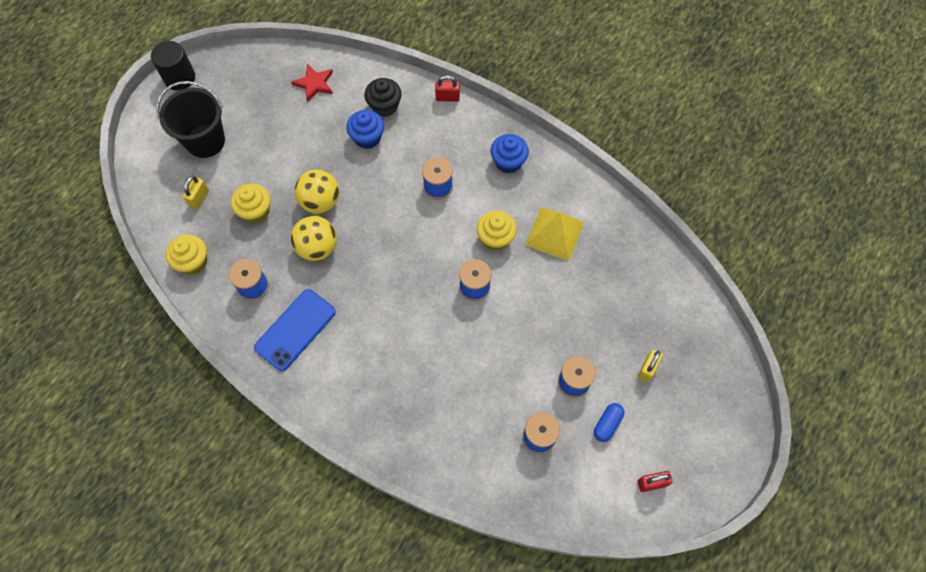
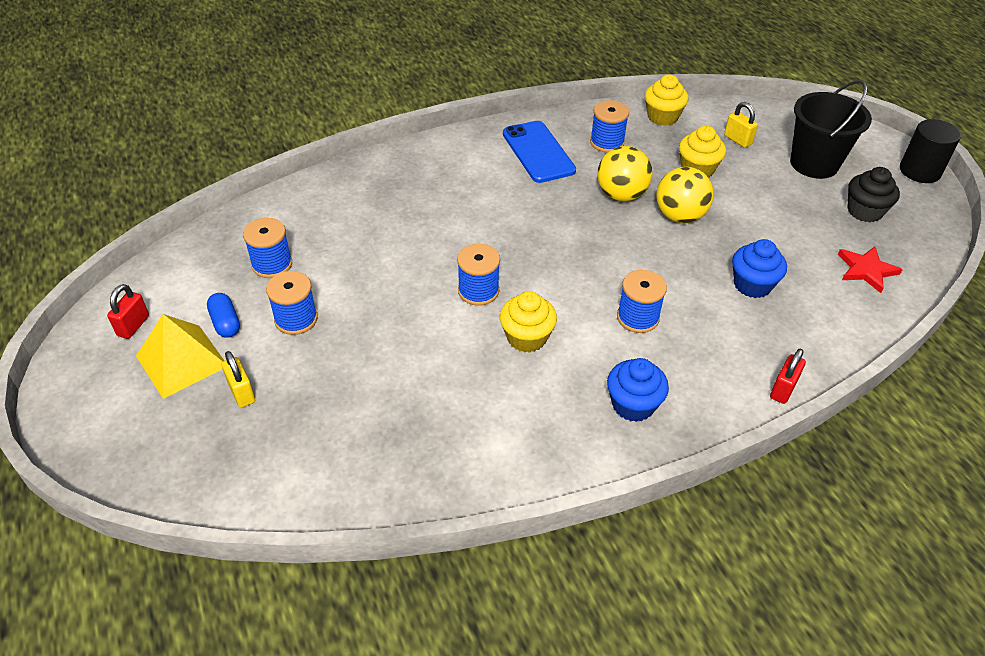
camera: 120 degrees right, 20 degrees down
(384, 106) = (798, 319): black cupcake -> black cupcake (864, 211)
(554, 233) = (489, 398): yellow pyramid -> yellow pyramid (182, 360)

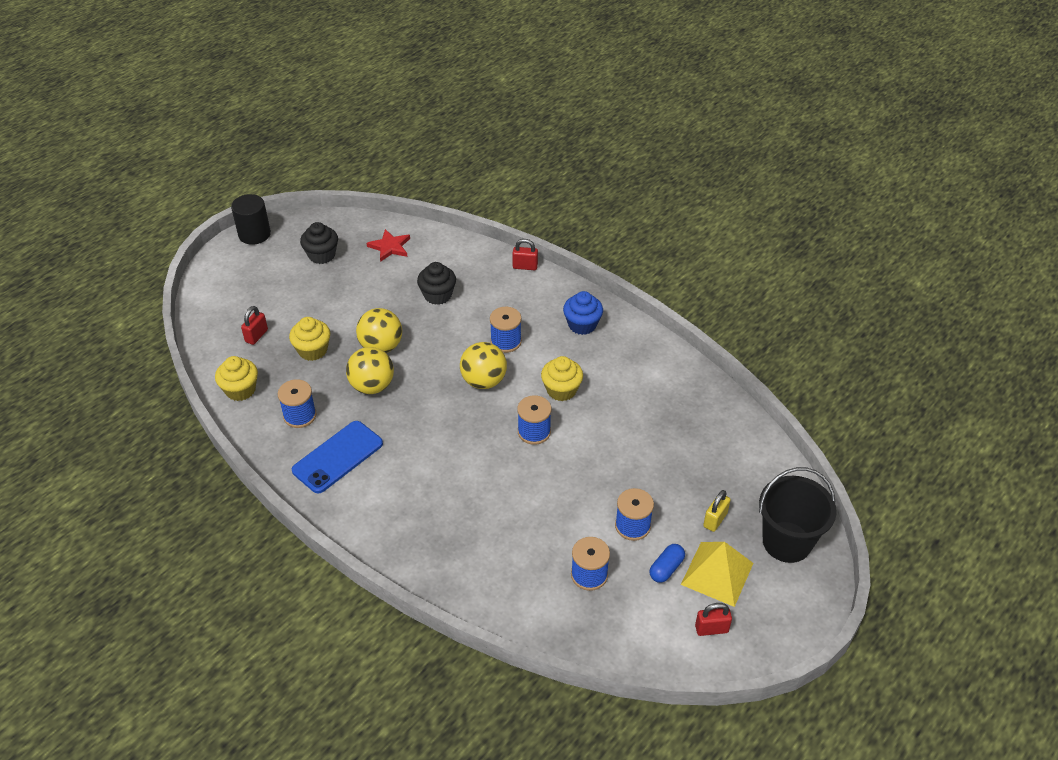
camera: 115 degrees left, 0 degrees up
(581, 277) = (483, 381): none -> yellow ball
(737, 140) = (256, 336): yellow padlock -> red padlock
(752, 285) = (437, 295): blue cupcake -> black cupcake
(814, 164) = (271, 288): black bucket -> black bucket (786, 542)

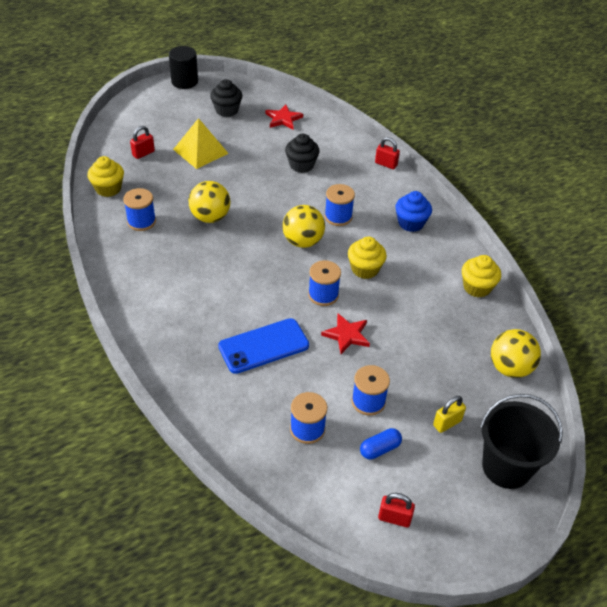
camera: 20 degrees right, 0 degrees up
(313, 350) = (179, 177): yellow cupcake -> yellow cupcake (477, 287)
(338, 457) = (152, 262): blue phone -> blue phone (264, 346)
(381, 346) = (234, 190): yellow ball -> yellow ball (510, 368)
(578, 466) = (347, 335): none -> red star
(717, 573) = (425, 470): yellow pyramid -> yellow pyramid (200, 151)

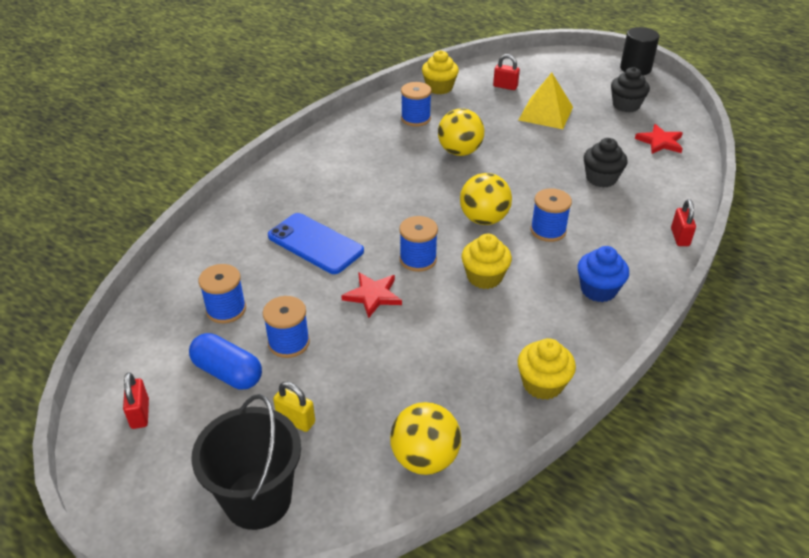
camera: 65 degrees right, 5 degrees down
(380, 449) = (228, 373): blue capsule -> blue capsule, size x1.50

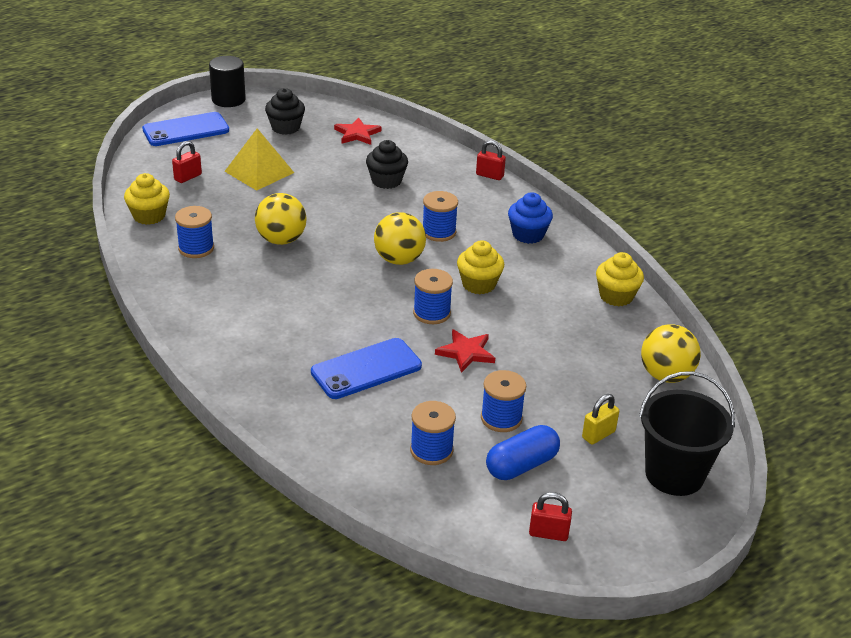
camera: 70 degrees left, 5 degrees down
(568, 66) = (186, 130): none -> blue phone

